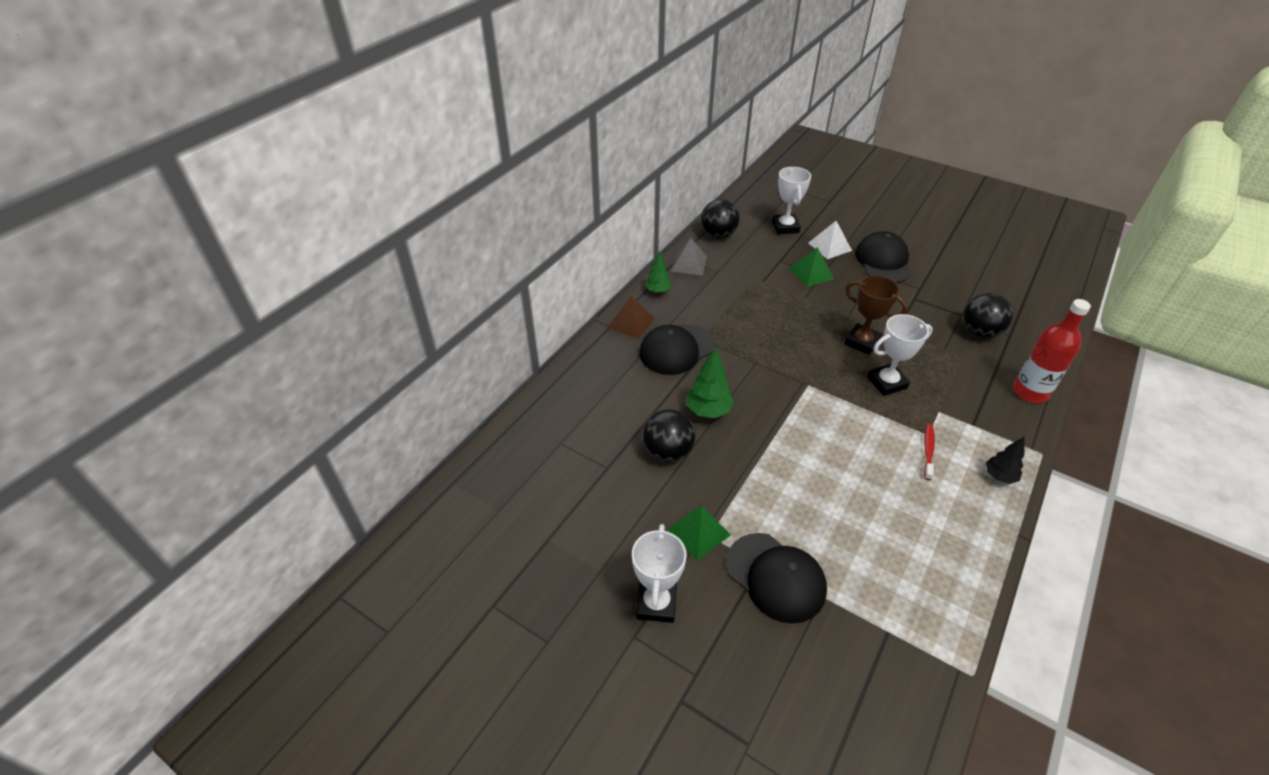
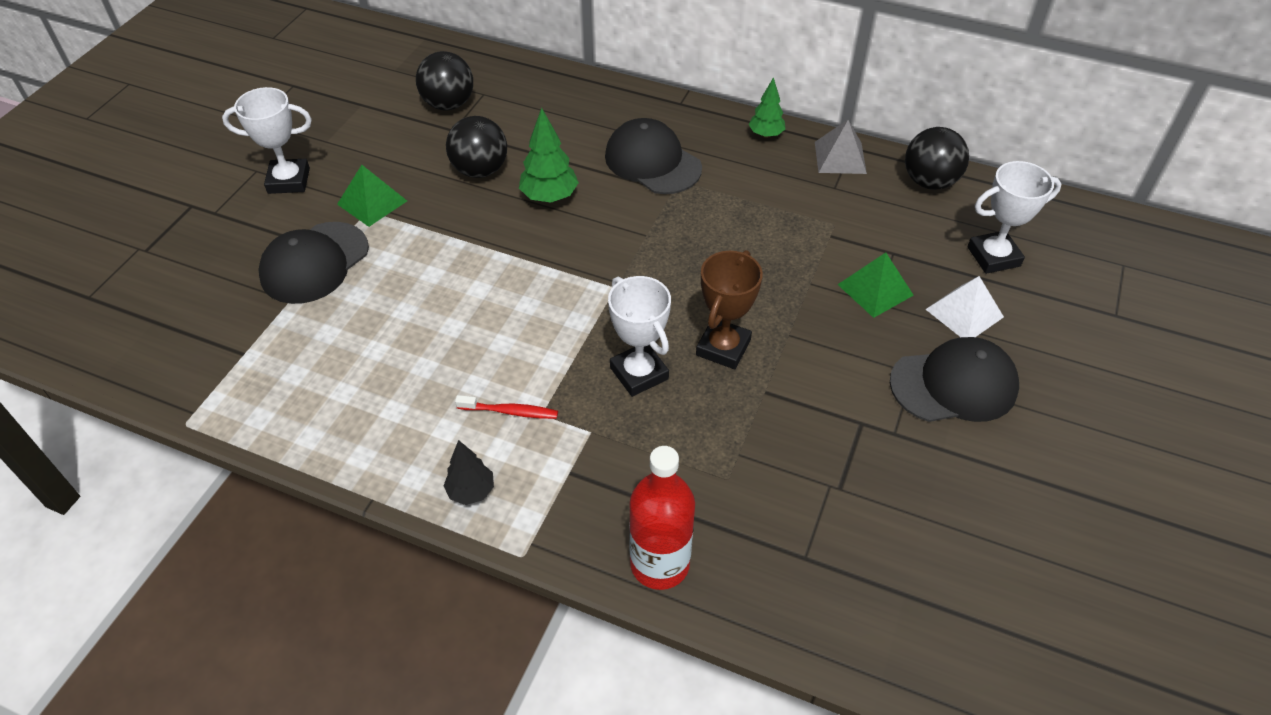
camera: 80 degrees right, 5 degrees up
(631, 322) = (692, 119): brown pyramid -> none
(979, 332) = (799, 510): black ball -> black ball (448, 104)

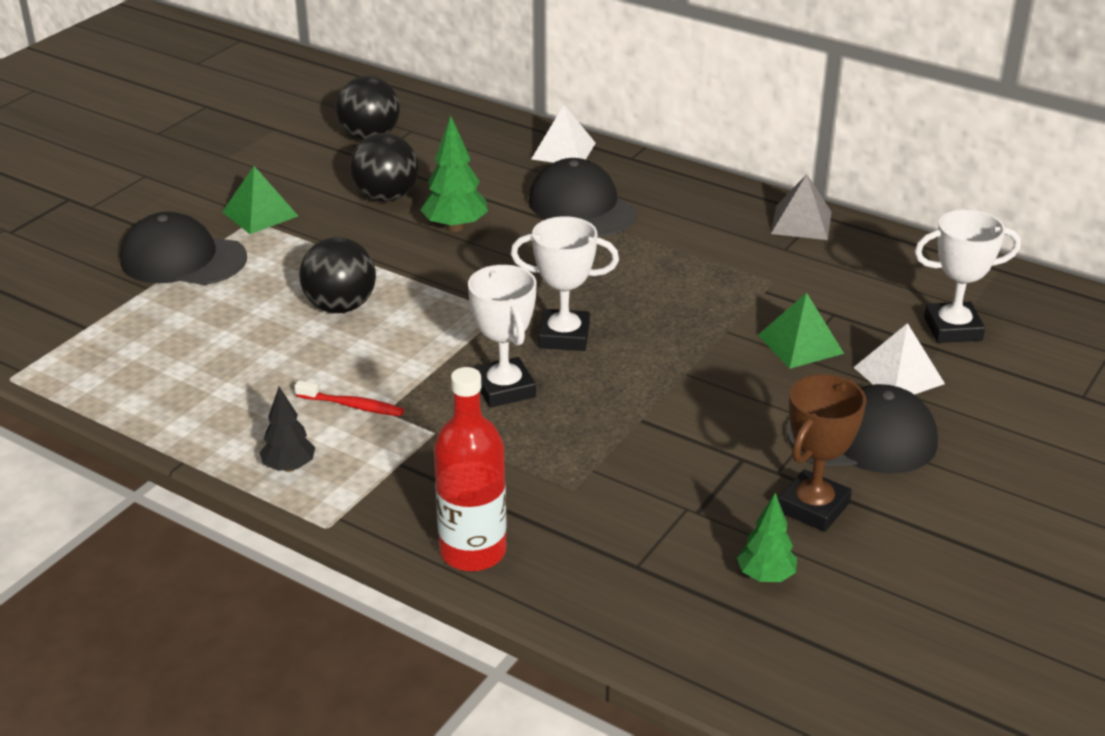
camera: 10 degrees right, 15 degrees down
(289, 181) = (177, 187): white trophy -> white trophy (564, 336)
(314, 263) = (183, 259): black cap -> black cap turned 60 degrees clockwise
(621, 102) = (563, 151): none -> white pyramid
(723, 348) = (606, 376): brown trophy -> brown trophy (813, 507)
(766, 134) = (721, 194): green tree -> green tree (765, 576)
(929, 181) = (900, 254): black ball -> black ball (340, 306)

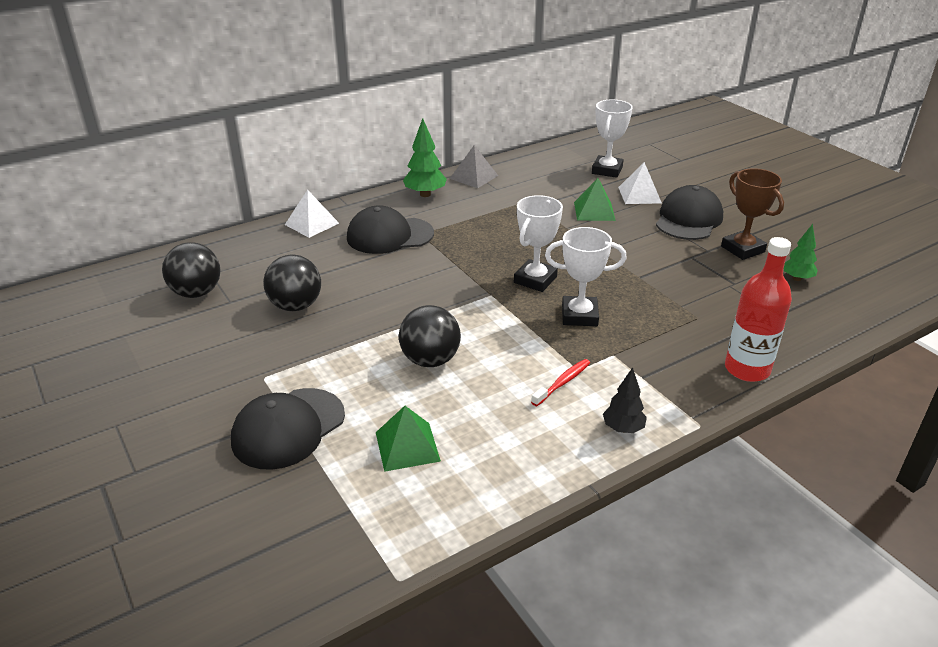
camera: 65 degrees left, 0 degrees up
(260, 214) = (257, 371): green pyramid -> green pyramid (407, 446)
(455, 227) = (368, 287): green tree -> green tree (425, 194)

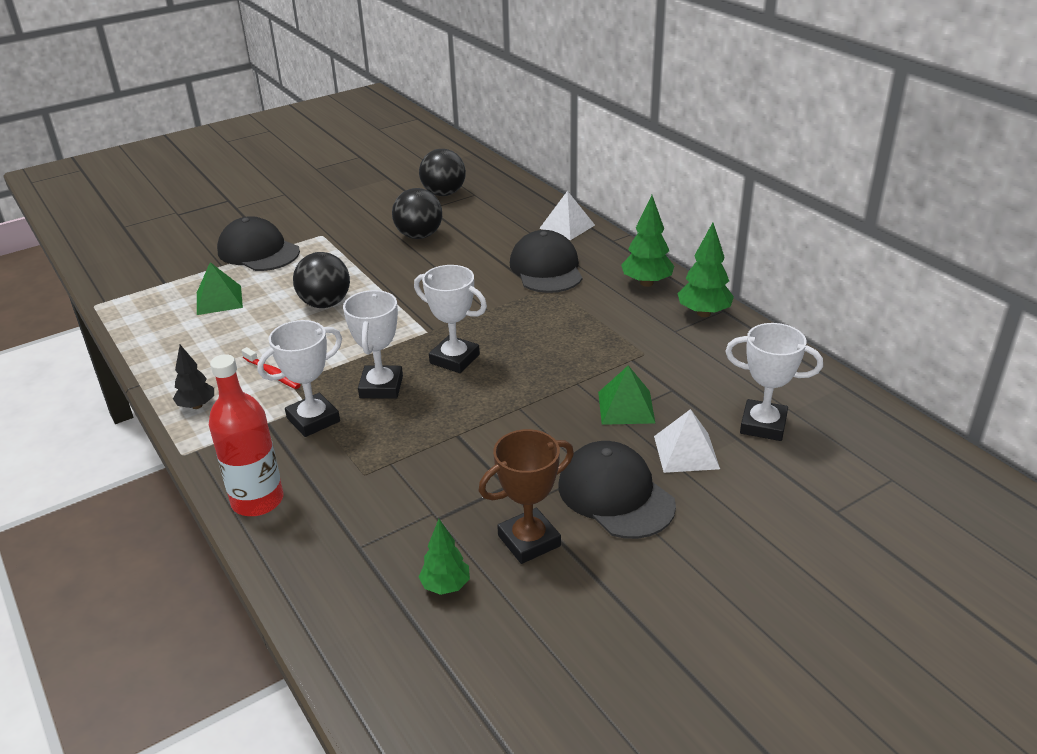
camera: 90 degrees right, 0 degrees up
(474, 177) = (704, 313): grey pyramid -> green tree
(632, 350) = (313, 419): none -> white trophy
(688, 219) = (615, 495): black cap -> black cap turned 150 degrees counterclockwise

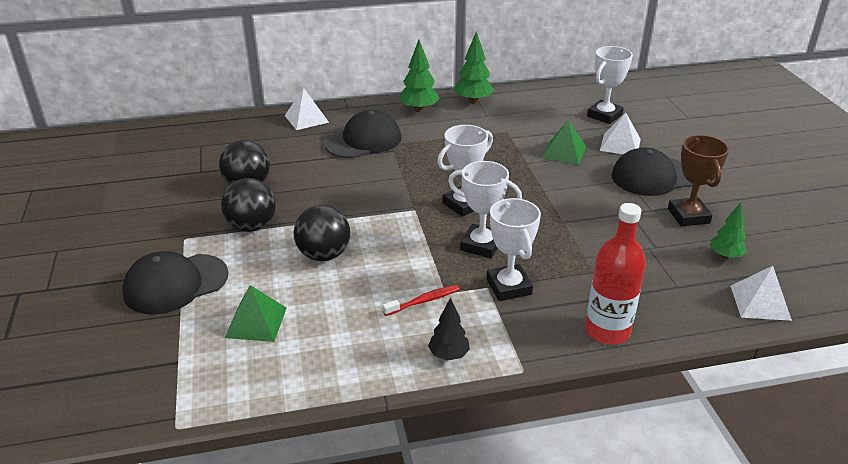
camera: 70 degrees left, 0 degrees up
(350, 628) = (760, 302): none -> white pyramid
(444, 193) = (180, 159): black ball -> black ball (252, 226)
(546, 268) = (363, 141): black cap -> black cap turned 135 degrees clockwise

